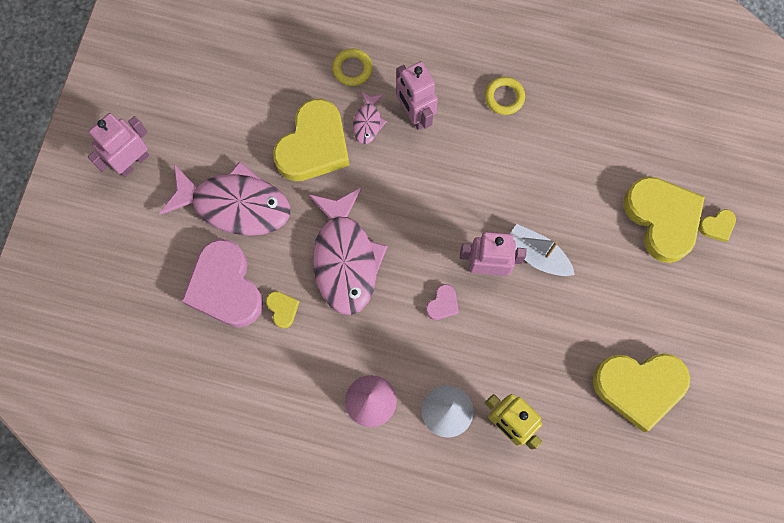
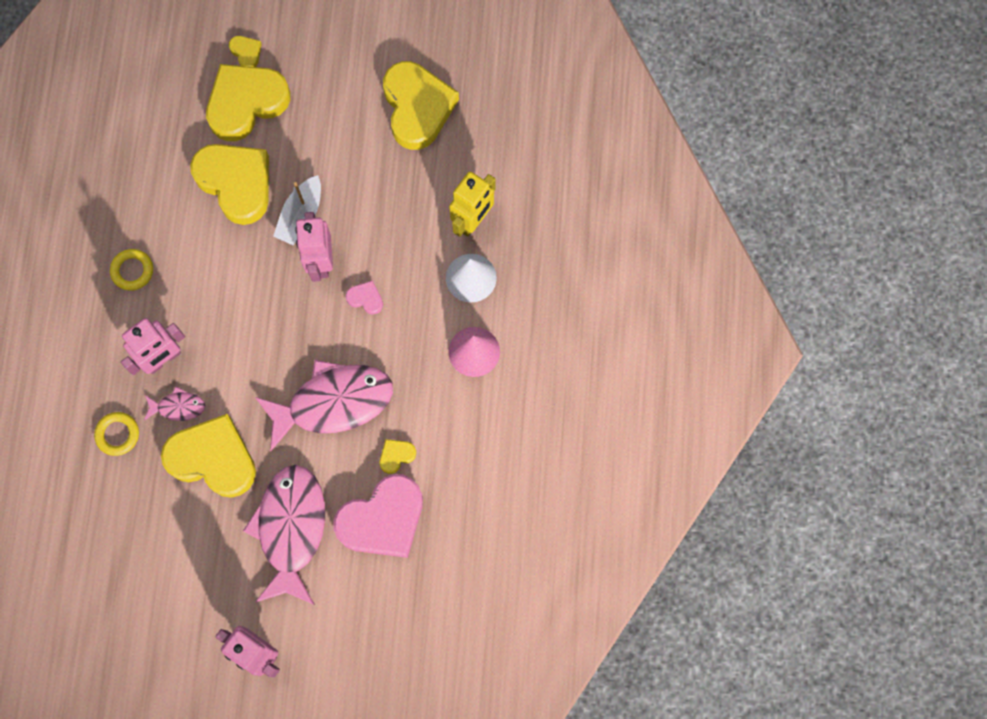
camera: 100 degrees left, 0 degrees up
(579, 199) = (236, 183): none -> yellow heart

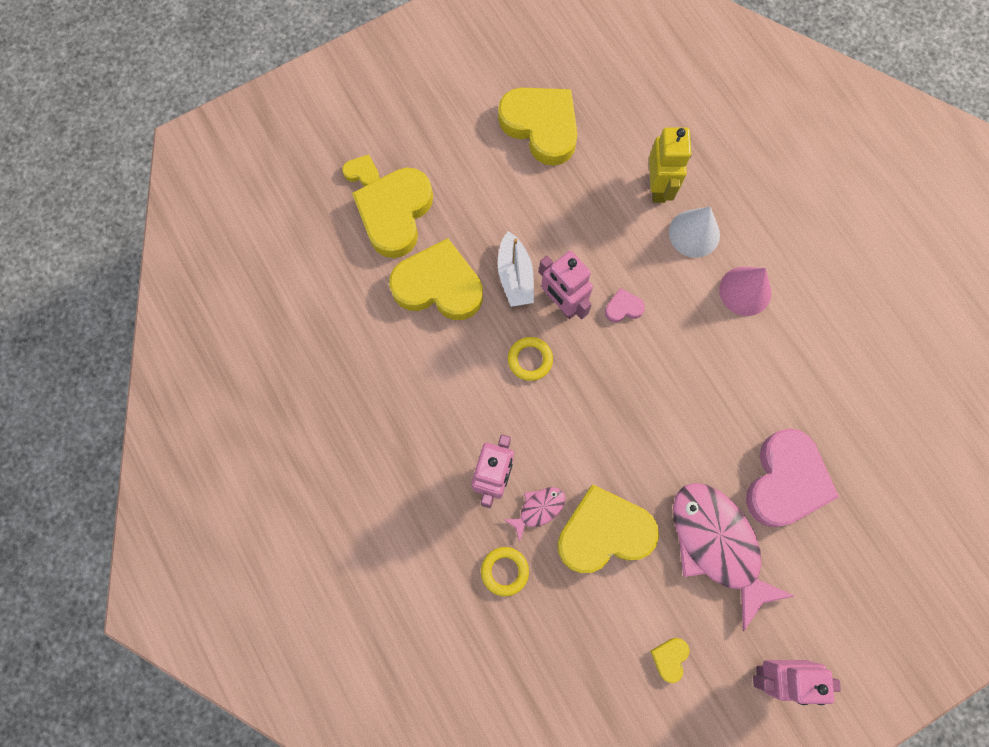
camera: 35 degrees left, 0 degrees up
(132, 271) = (406, 420): yellow ring -> yellow ring (530, 360)
(333, 402) = (666, 412): pink fish -> none
(396, 455) = (753, 420): yellow heart -> yellow heart (669, 658)

